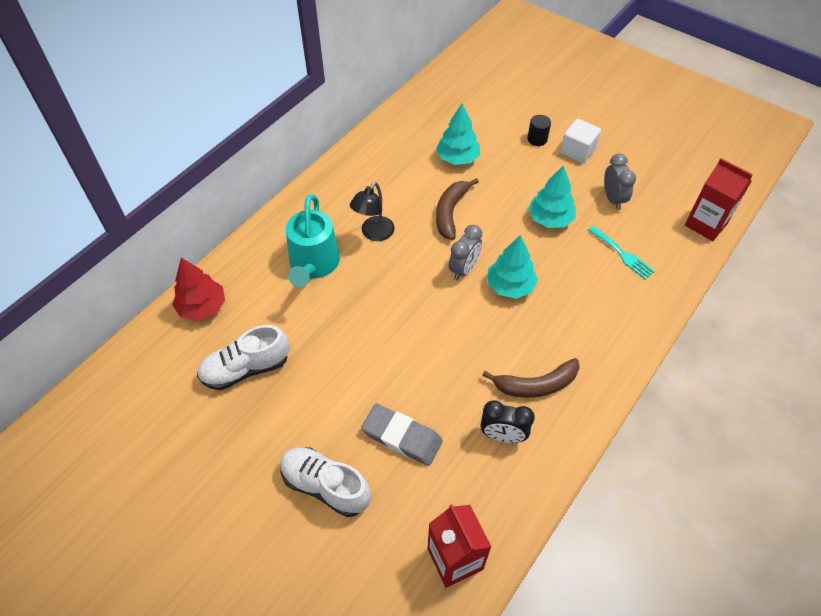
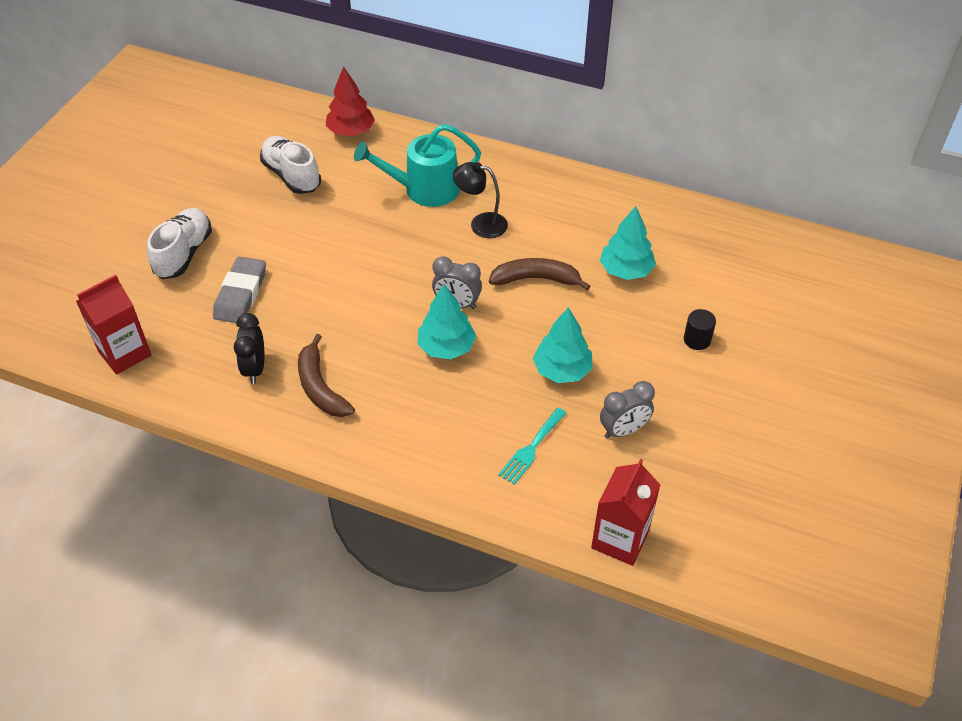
camera: 75 degrees right, 5 degrees down
(577, 151) = (695, 384): white cube -> none

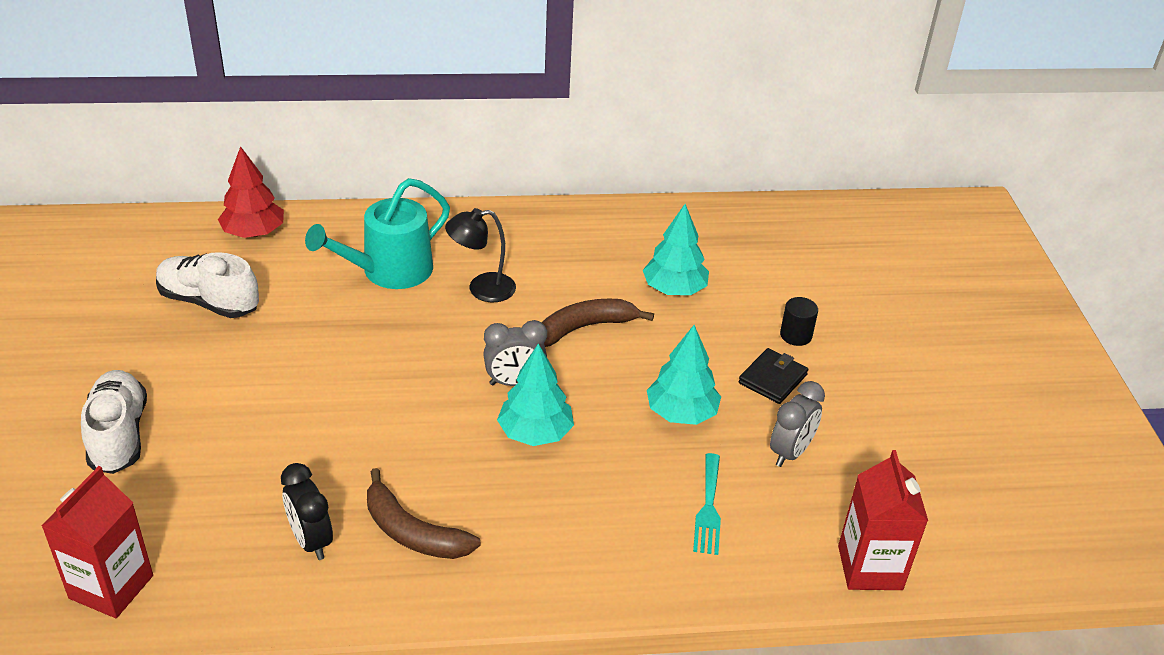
camera: 30 degrees left, 10 degrees down
(240, 294) = (231, 458): grey eraser -> none
(652, 368) = (772, 379): none -> black wallet

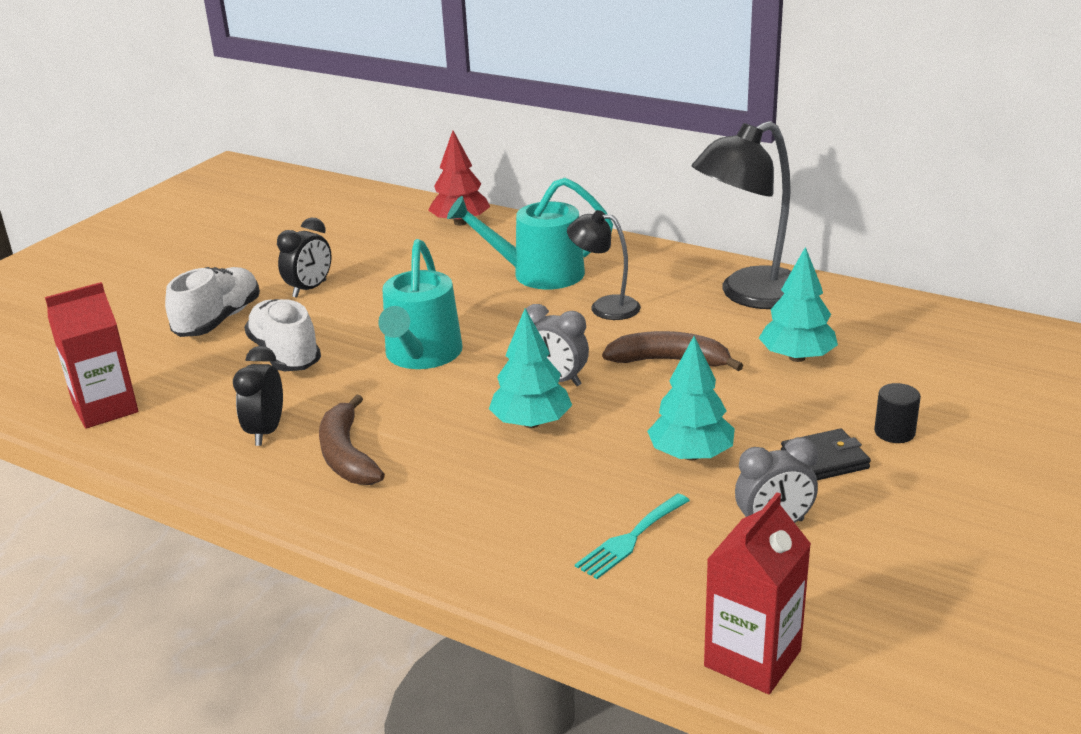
camera: 40 degrees right, 10 degrees down
(179, 363) = (309, 289): none -> black clock
(209, 302) = (376, 257): white shoe -> white shoe (285, 354)
(371, 400) = (421, 355): none -> turquoise watering can
(585, 237) = (749, 295): none -> black lamp

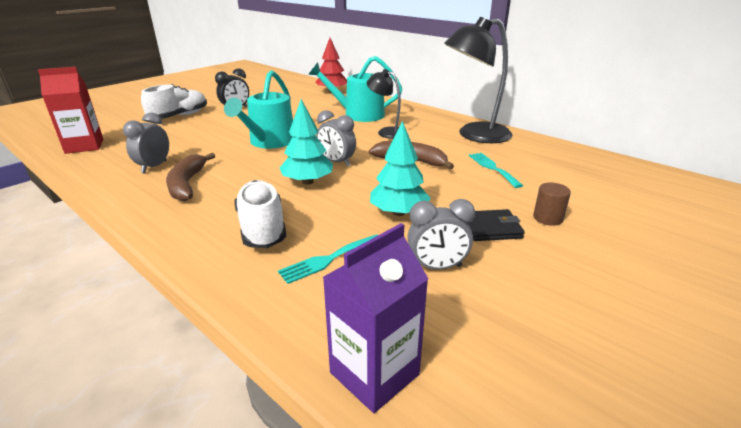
camera: 10 degrees right, 0 degrees up
(266, 432) = (154, 167): black clock -> grey clock
(285, 354) = (198, 134): white shoe -> white shoe (262, 228)
(752, 658) = (374, 373): red carton -> purple carton
(797, 357) = (492, 168): turquoise tree -> turquoise fork
(894, 432) = (547, 218): black cylinder -> brown cylinder

